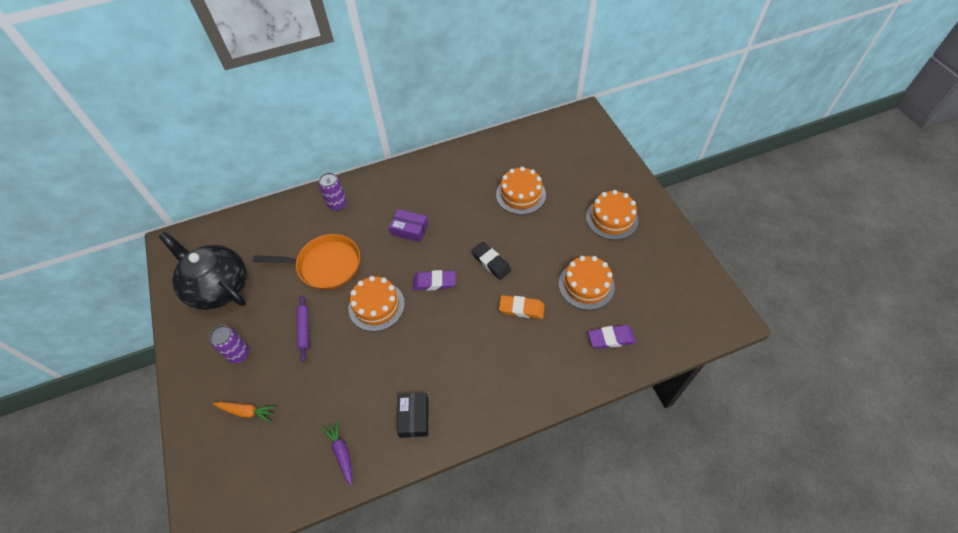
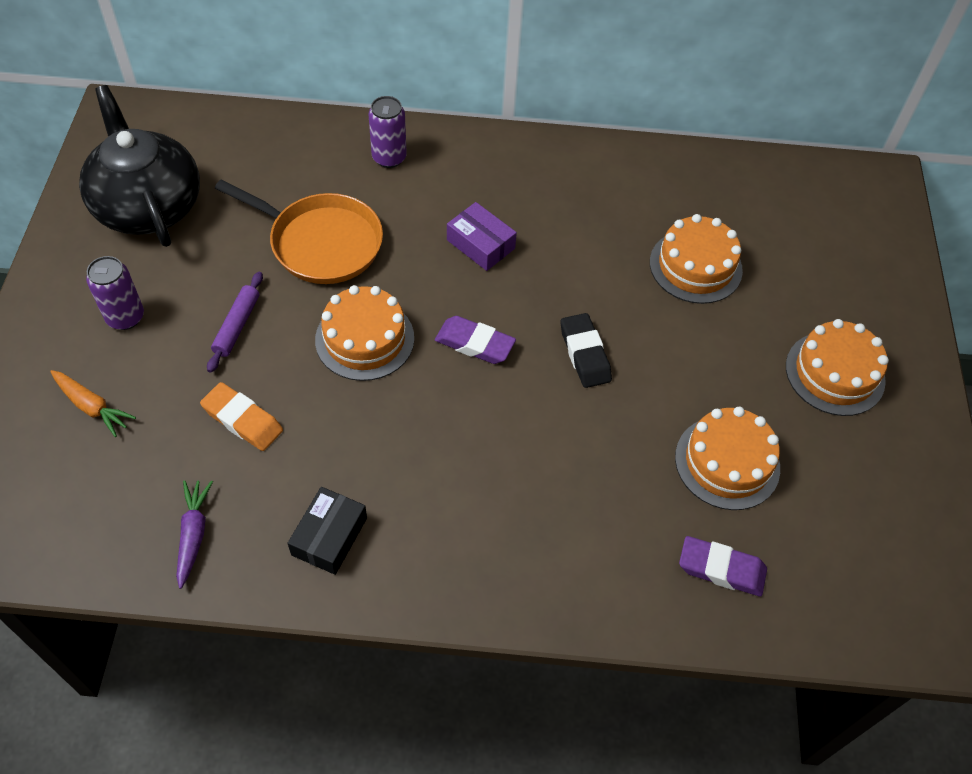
camera: 20 degrees right, 0 degrees up
(521, 309) = (594, 450): orange eraser -> orange eraser (242, 420)

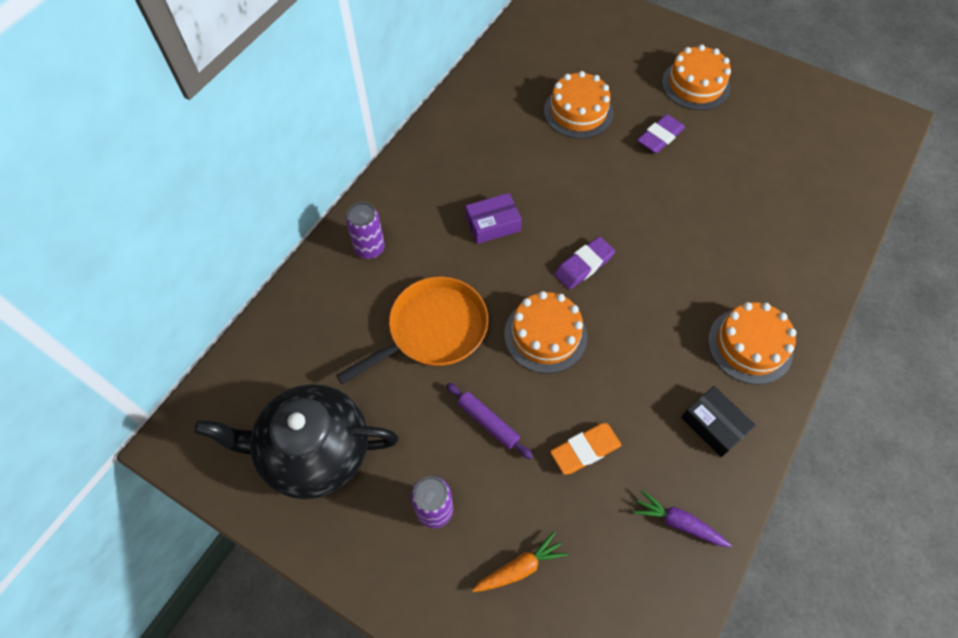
camera: 60 degrees left, 5 degrees up
(584, 354) = (622, 205): black eraser -> none
(721, 569) = (814, 207): purple eraser -> purple eraser (660, 137)
(727, 462) = (739, 168): orange cake -> orange cake (750, 345)

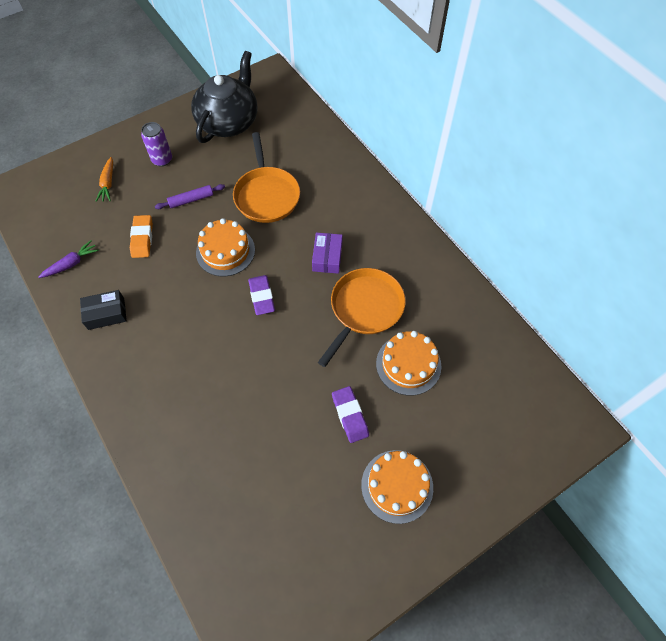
camera: 115 degrees right, 0 degrees up
(370, 248) = (346, 183): purple can -> none
(539, 166) = (364, 309): none -> orange pan
(750, 345) = (138, 368): orange cake -> none

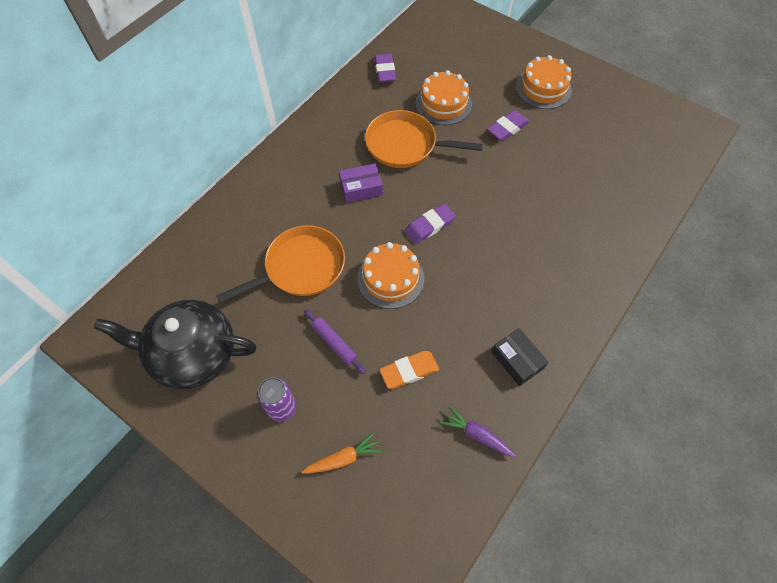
camera: 110 degrees left, 0 degrees up
(476, 324) = (385, 71): none -> purple eraser

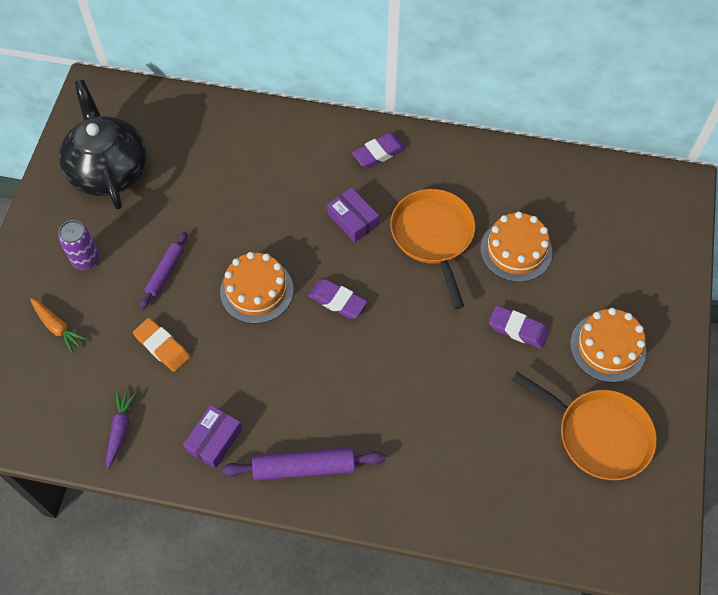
camera: 65 degrees right, 0 degrees up
(301, 267) = (233, 210): orange pan -> orange pan (598, 435)
(385, 71) = (529, 174): purple eraser -> purple eraser (379, 153)
(517, 360) = (214, 440): black box -> purple box
(566, 302) = (304, 467): none -> purple rolling pin

